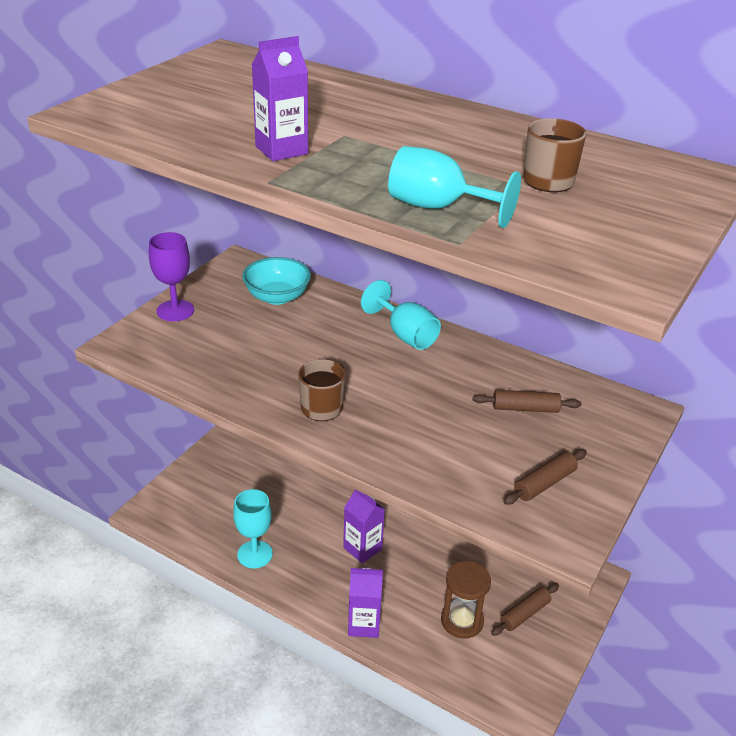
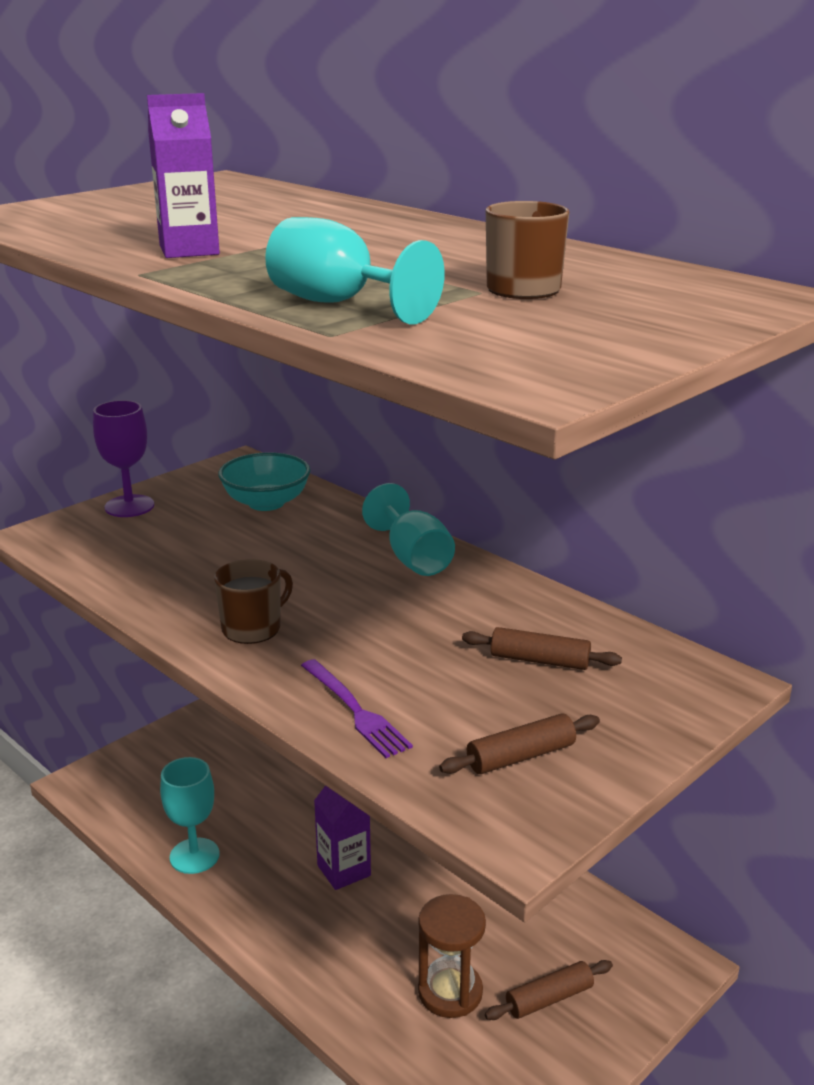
camera: 15 degrees right, 10 degrees down
(364, 624) = (305, 972): purple carton -> none
(424, 464) = (355, 710): none -> purple fork

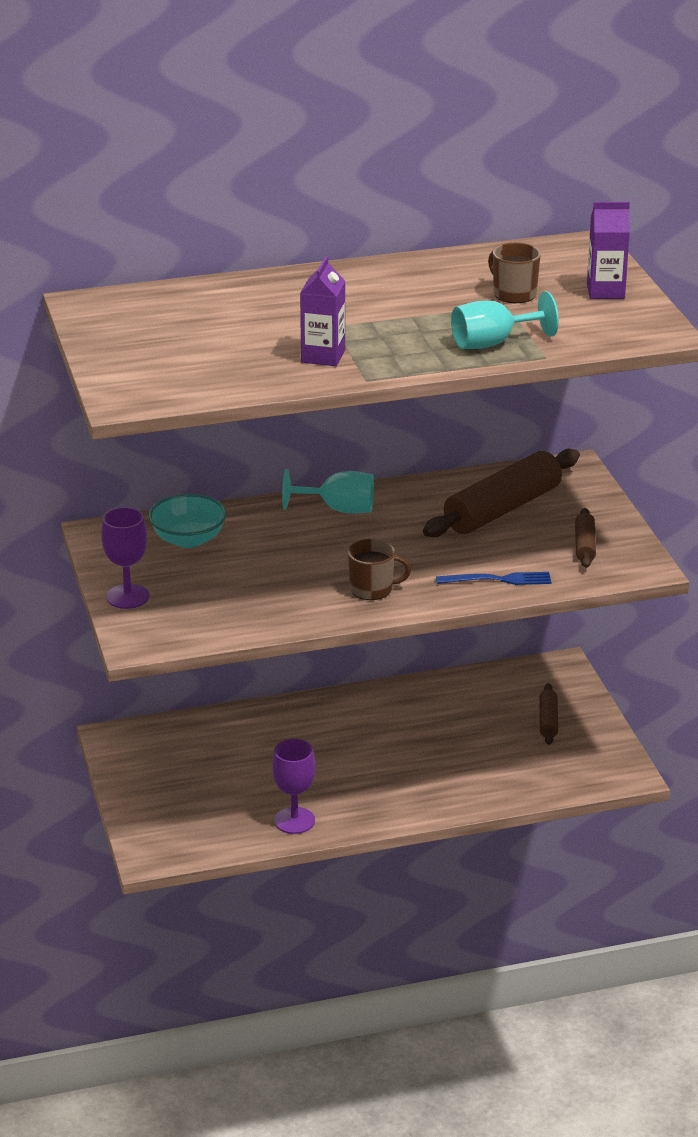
camera: 60 degrees left, 5 degrees up
(194, 856) = (294, 820): turquoise goblet -> purple goblet
(253, 628) = (372, 589): brown mug -> brown mug turned 105 degrees clockwise
(344, 870) = (371, 760): purple carton -> purple carton (605, 291)
(355, 710) = (498, 580): purple fork -> blue fork
(450, 992) = (513, 754): brown hourglass -> none
(540, 660) = (502, 509): brown rolling pin -> brown rolling pin, size x2.11

